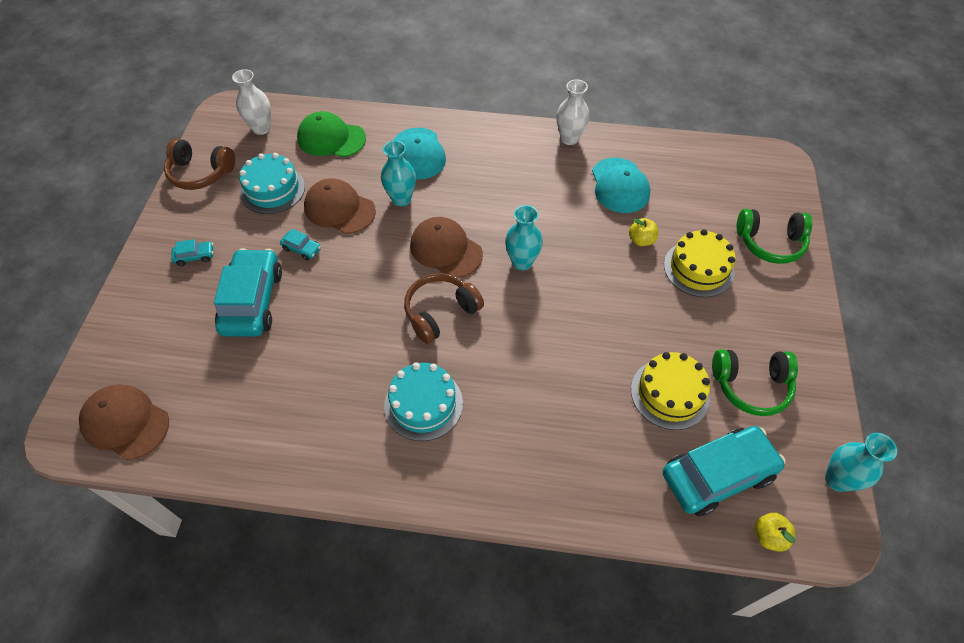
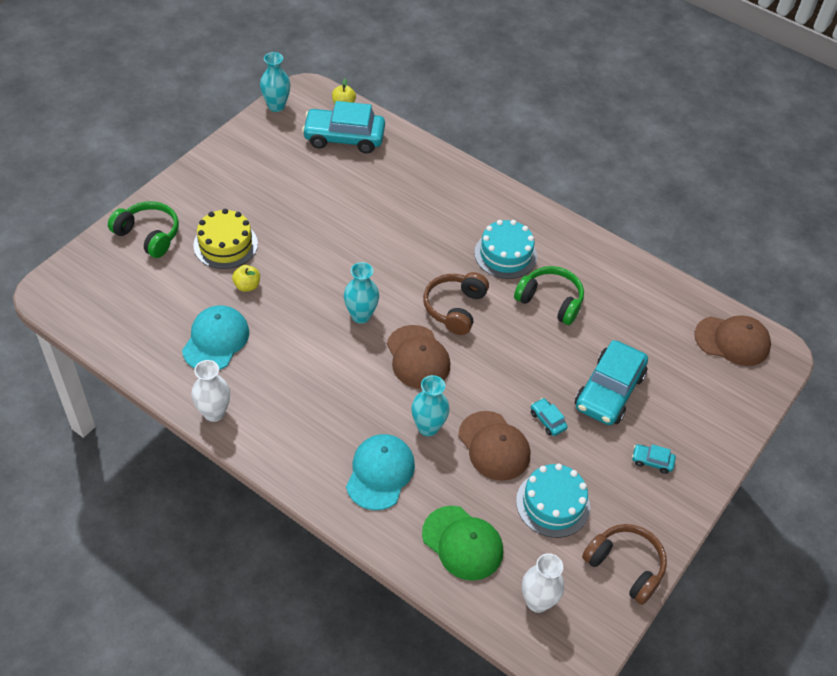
camera: 155 degrees left, 5 degrees down
(125, 422) = (732, 341): brown cap -> brown cap turned 45 degrees counterclockwise
(441, 312) = (455, 308): brown headphones -> brown headphones turned 120 degrees clockwise
(669, 393) = (331, 185): yellow cake -> none
(751, 385) = (273, 165): green headphones -> green headphones (550, 301)

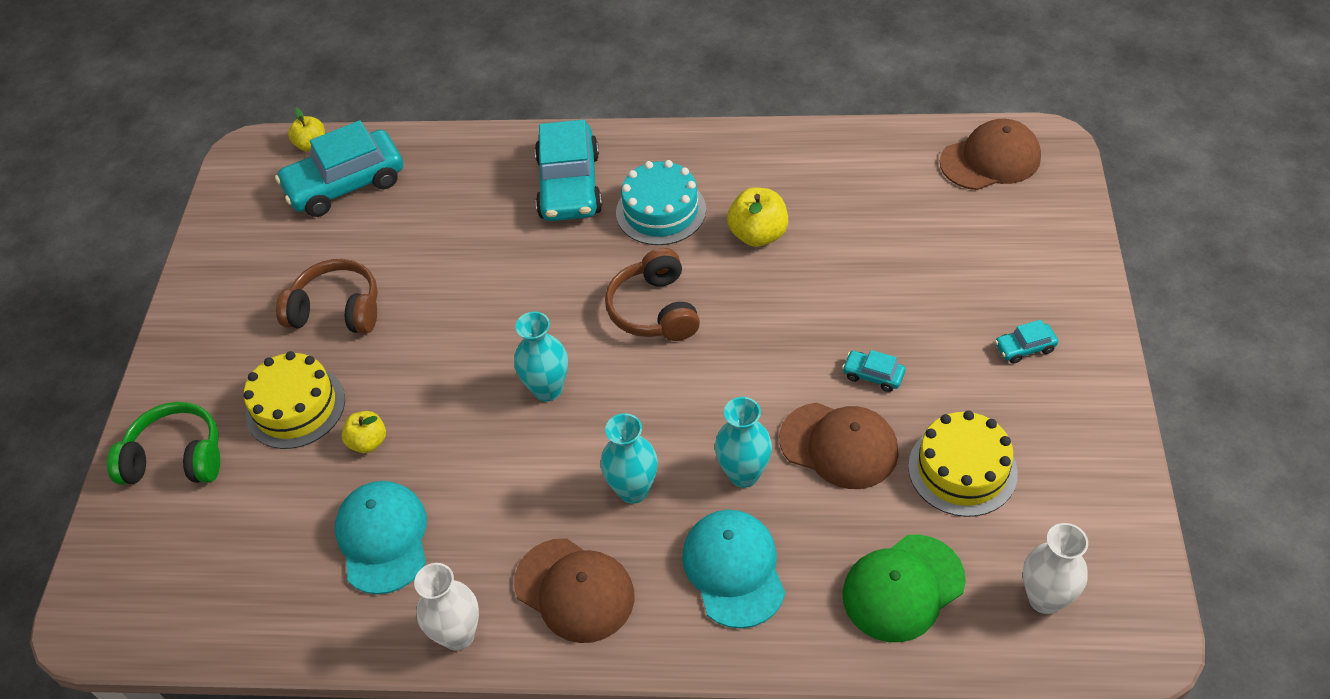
camera: 25 degrees left, 0 degrees up
(276, 106) = (223, 194): turquoise vase -> turquoise vase (633, 490)
(418, 357) = (660, 396): brown cap -> brown cap (574, 590)
(462, 543) = (903, 588): green cap -> green cap turned 135 degrees clockwise
(550, 301) = (758, 234): green headphones -> yellow apple
(553, 504) = (962, 469): turquoise cake -> yellow cake
(609, 391) = (911, 297): turquoise car -> turquoise car (569, 186)
(625, 567) = (1101, 489): brown headphones -> brown headphones (337, 310)

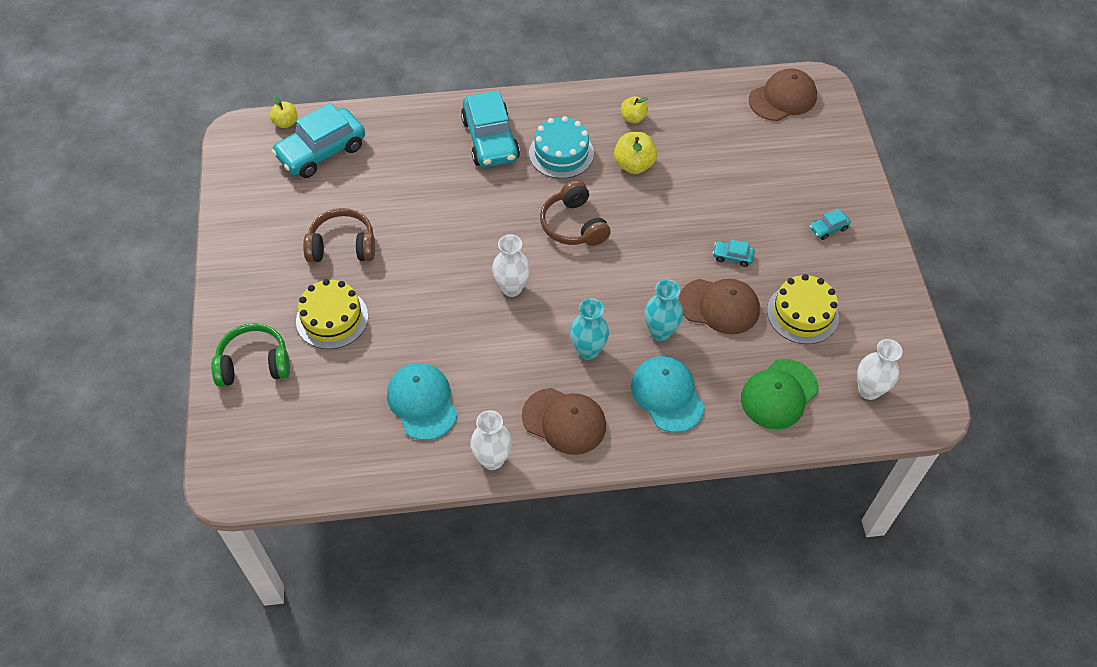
camera: 15 degrees left, 5 degrees up
(368, 442) = (393, 338): yellow apple -> yellow apple (633, 118)
(547, 389) = (511, 288): turquoise vase -> white vase

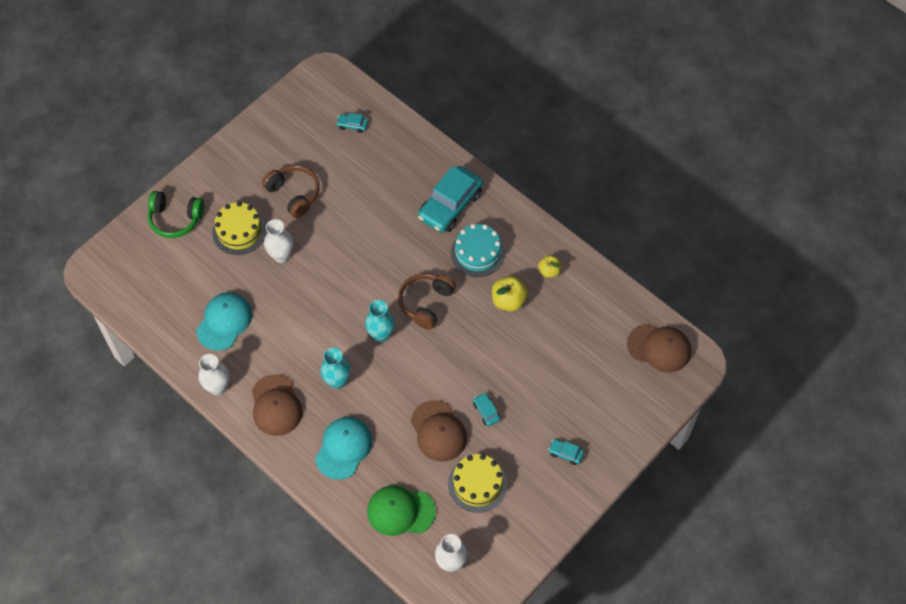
camera: 50 degrees right, 5 degrees up
(254, 364) = (175, 218): green headphones -> green headphones turned 150 degrees clockwise
(286, 123) = (356, 89): yellow apple -> none
(321, 151) = (352, 125): turquoise car -> turquoise car, size x0.43
(511, 288) = (345, 306): white vase -> white vase (281, 256)
(660, 332) = (387, 411): turquoise vase -> turquoise vase (381, 335)

